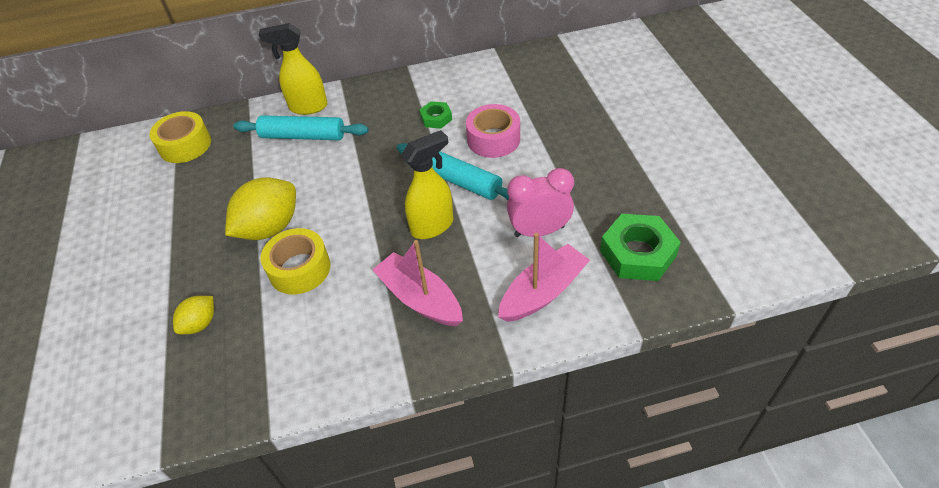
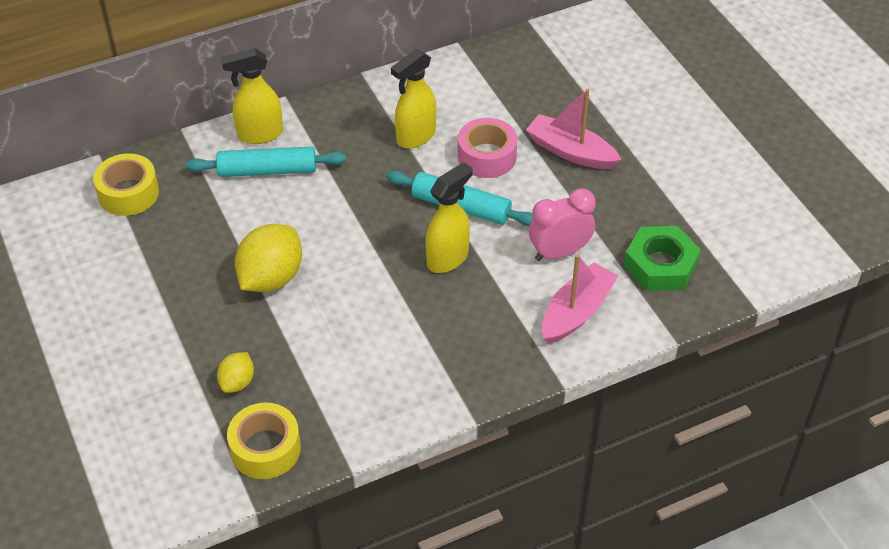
camera: 15 degrees left, 0 degrees up
(299, 269) = (321, 317): yellow tape -> yellow tape (265, 449)
(419, 298) = (456, 332): pink boat -> pink boat (570, 151)
(436, 118) = (415, 137): green nut -> yellow spray bottle

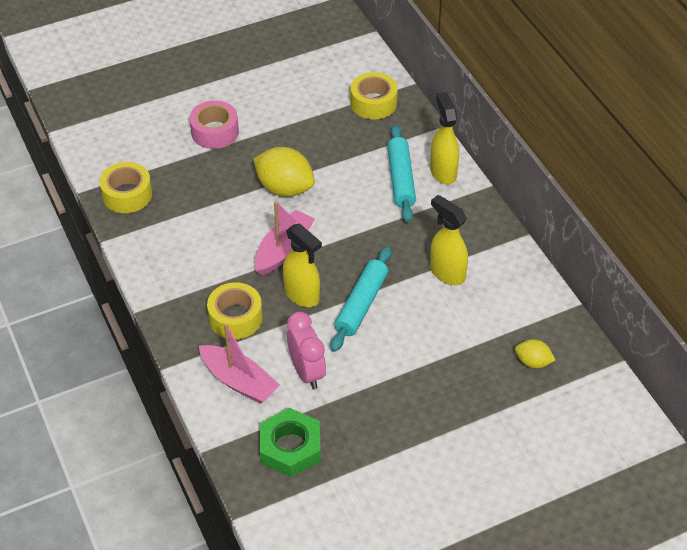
camera: 90 degrees right, 0 degrees up
(237, 382) = (186, 176): yellow lemon -> yellow lemon (533, 362)
(483, 319) = (235, 318): none -> yellow tape
(487, 156) = (424, 323): pink tape -> pink tape (215, 132)
(570, 151) = (434, 386): pink boat -> pink boat (284, 249)

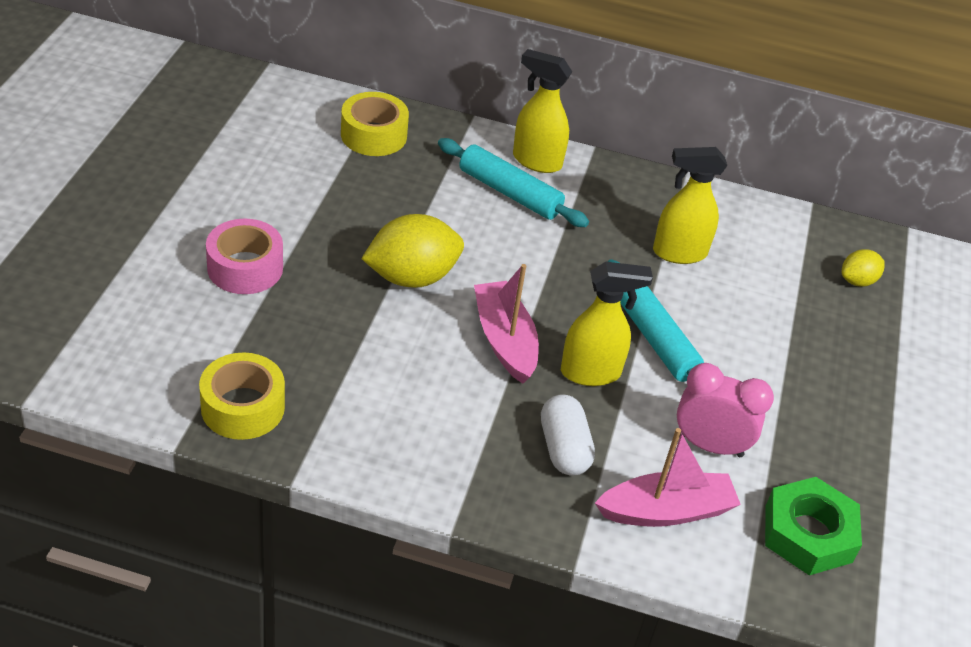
camera: 55 degrees left, 5 degrees down
(235, 318) = (564, 448): yellow tape -> white capsule

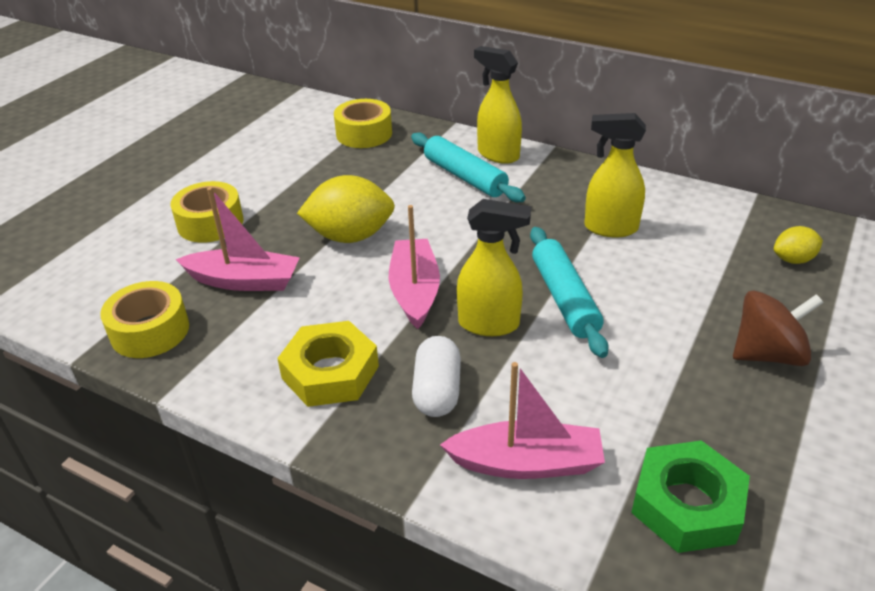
camera: 20 degrees right, 5 degrees down
(245, 268) = (210, 223): pink tape -> yellow tape
(318, 340) = (244, 281): none -> pink boat
(453, 438) = (330, 372): none -> yellow nut
(709, 445) = (594, 401): pink clock -> none
(850, 385) = (768, 354): none -> brown spinning top

